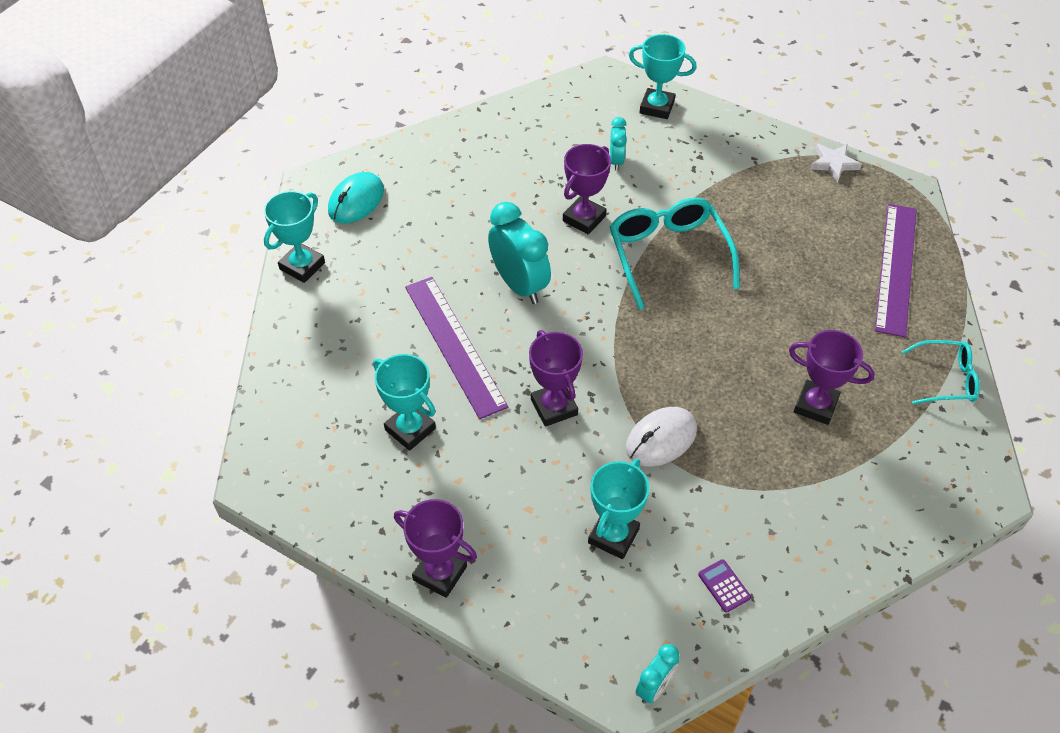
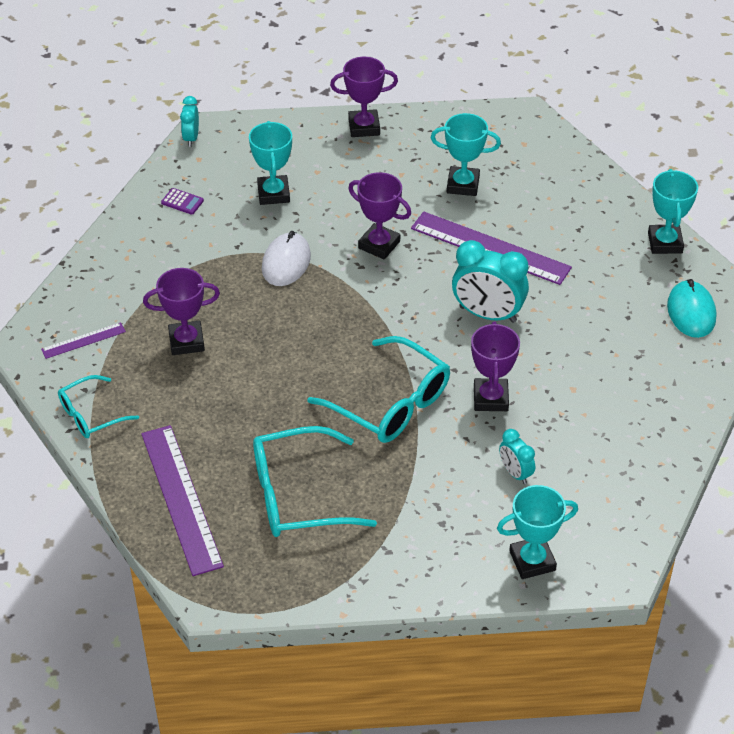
camera: 145 degrees right, 5 degrees down
(797, 225) = (298, 495): none -> turquoise glasses
(833, 163) = (305, 589): white star -> none
(922, 462) = (83, 340): none -> purple ruler

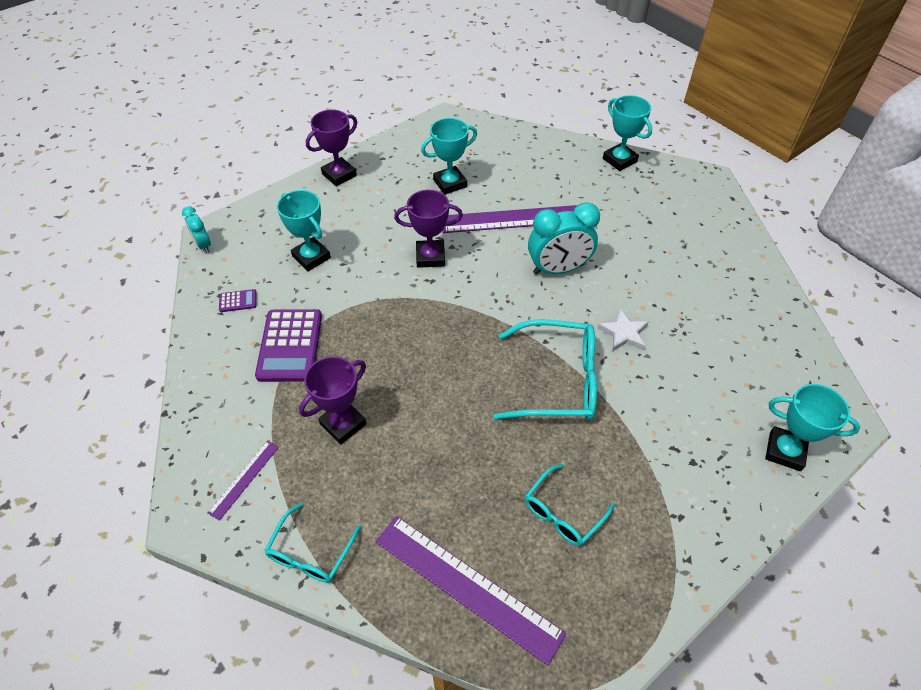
camera: 35 degrees left, 5 degrees up
(195, 260) = (290, 346): none -> purple calculator
(286, 262) = (370, 308): white mouse -> none
(298, 495) = (563, 512): turquoise glasses -> turquoise glasses, size x0.58
(490, 398) = (624, 333): purple trophy -> white star
(515, 473) = (699, 384): turquoise clock -> none
(532, 561) = (785, 451): turquoise trophy -> turquoise trophy turned 75 degrees clockwise
(691, 312) = (683, 198): turquoise mouse -> none

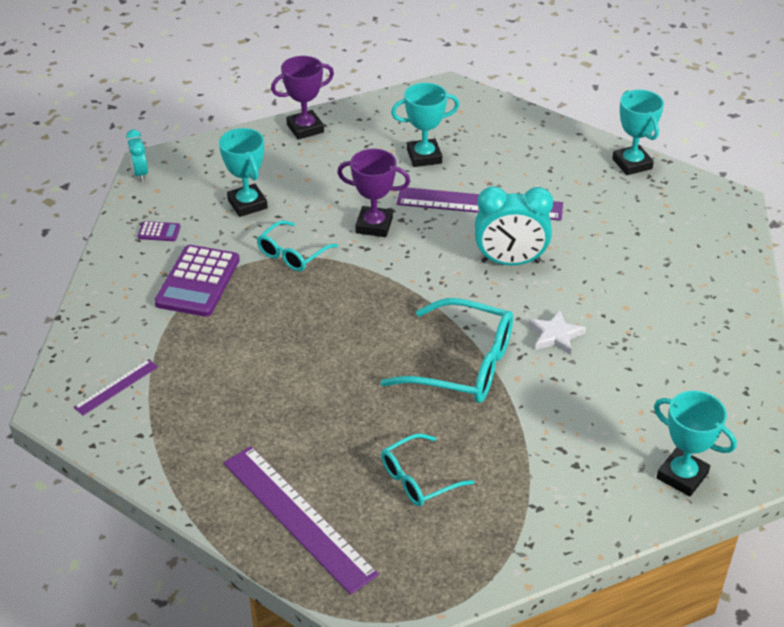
camera: 15 degrees right, 10 degrees down
(310, 553) = (159, 459): turquoise glasses -> turquoise glasses (292, 254)
(343, 424) = (227, 360): purple trophy -> none

